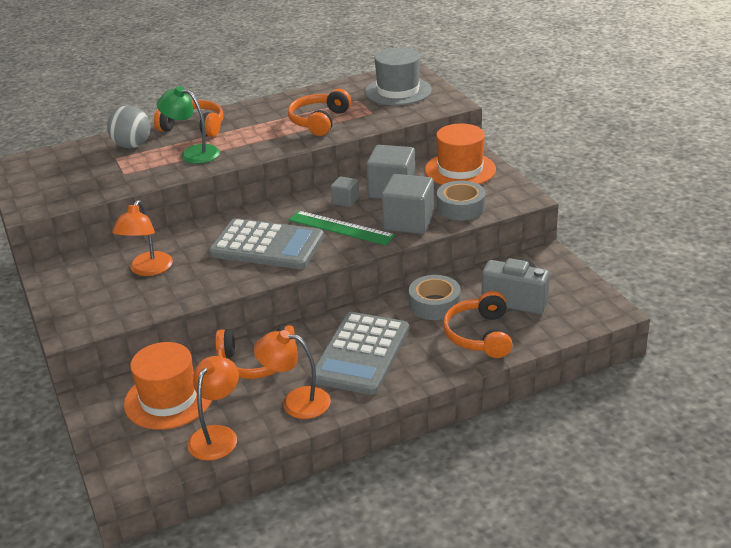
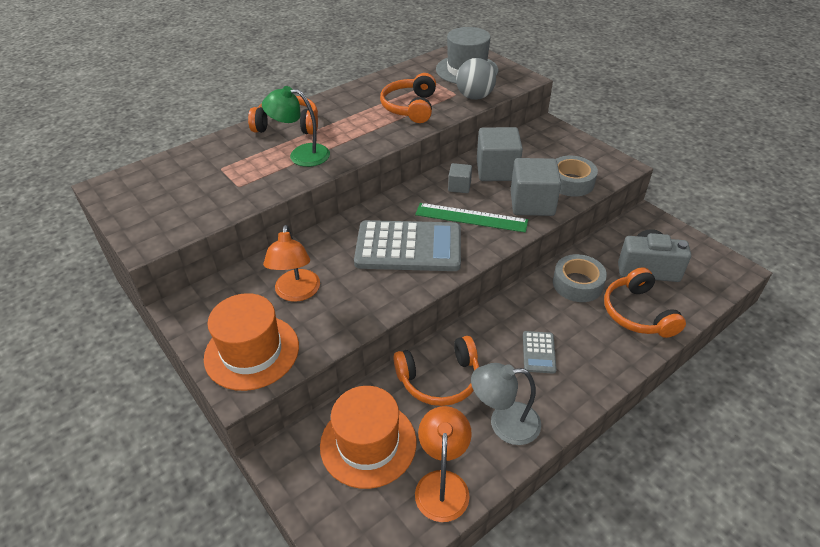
camera: 15 degrees left, 10 degrees up
(132, 146) = (232, 152): grey ball -> grey ball (474, 97)
(296, 402) = (504, 423): orange lamp -> grey lamp
(361, 354) = (538, 352): grey calculator -> grey calculator, size x0.45
(460, 170) = (546, 142): orange hat -> orange hat (252, 352)

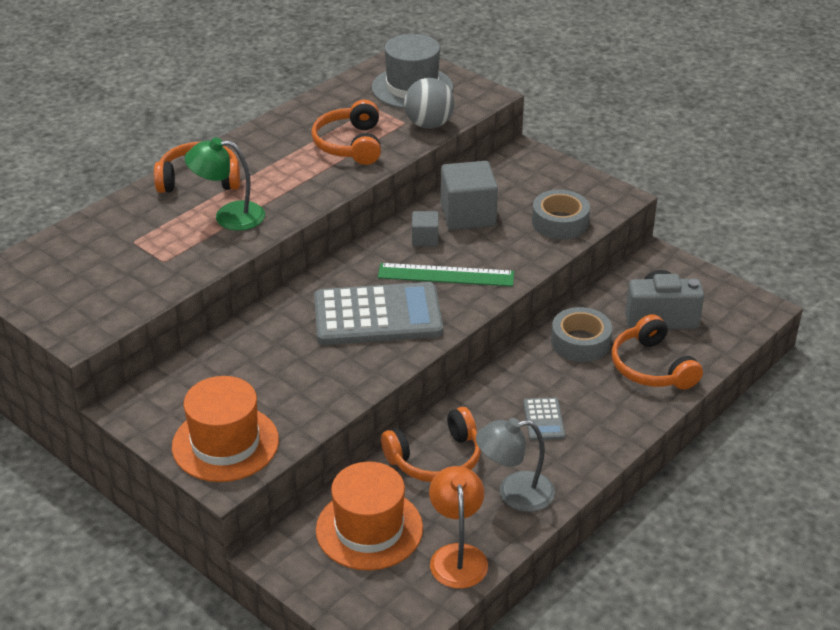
camera: 10 degrees left, 5 degrees down
(296, 293) = (258, 378): orange lamp -> none
(532, 203) = (516, 252): grey cube -> none

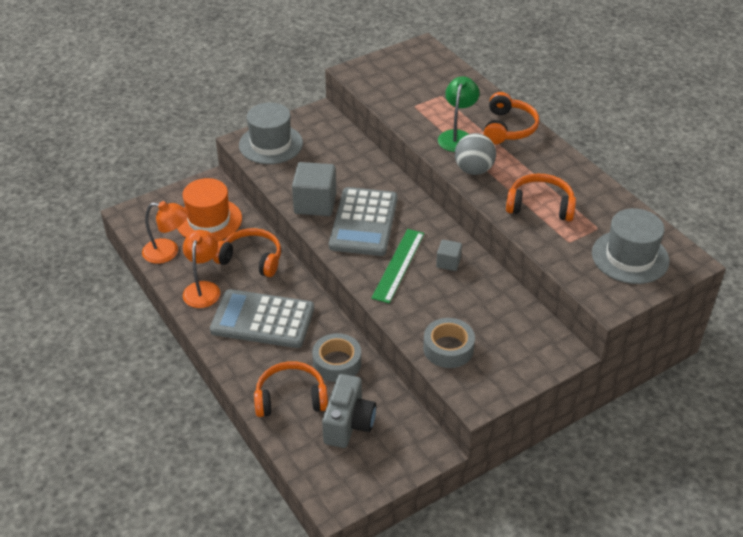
camera: 105 degrees right, 5 degrees up
(225, 443) = (271, 144): orange hat -> grey hat
(429, 124) = (563, 255): grey ball -> grey ball (473, 170)
(436, 459) = (251, 259): orange headphones -> orange headphones turned 120 degrees clockwise
(468, 215) = (474, 293): grey cube -> grey cube (315, 203)
(514, 493) = (203, 288): grey lamp -> orange lamp
(543, 420) = (262, 319): grey calculator -> grey calculator, size x2.25

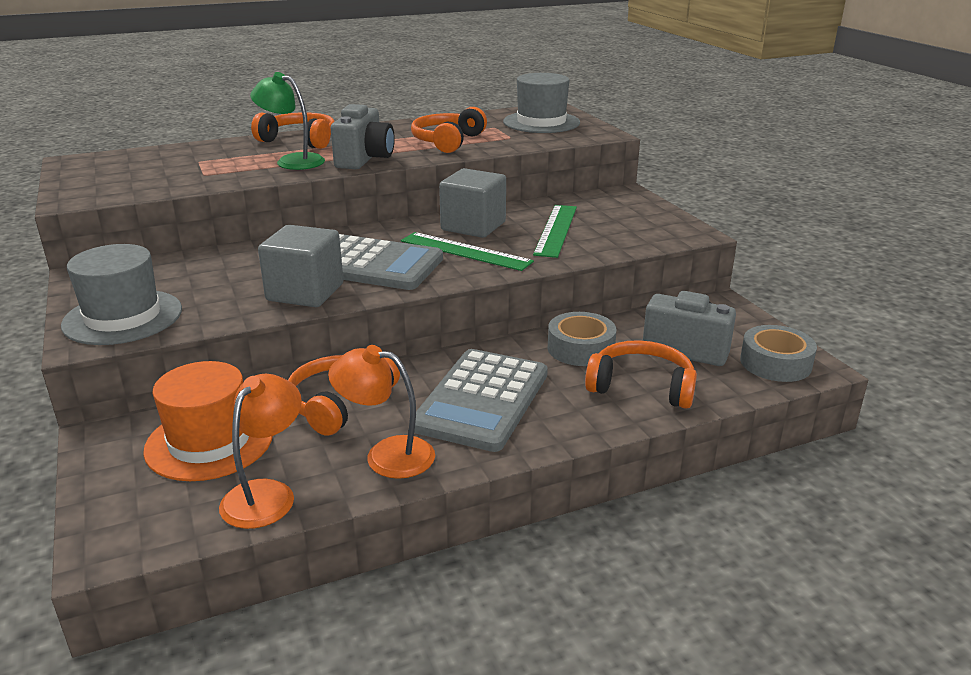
camera: 80 degrees left, 15 degrees down
(291, 398) = (641, 386): orange headphones -> orange headphones turned 105 degrees clockwise
(448, 262) = (473, 226): grey cube -> grey cube, size x1.91
(448, 348) = (615, 239): grey tape -> grey tape (775, 363)
(456, 311) = (556, 230): none -> green ruler
(473, 170) = (364, 159): grey ball -> grey camera

